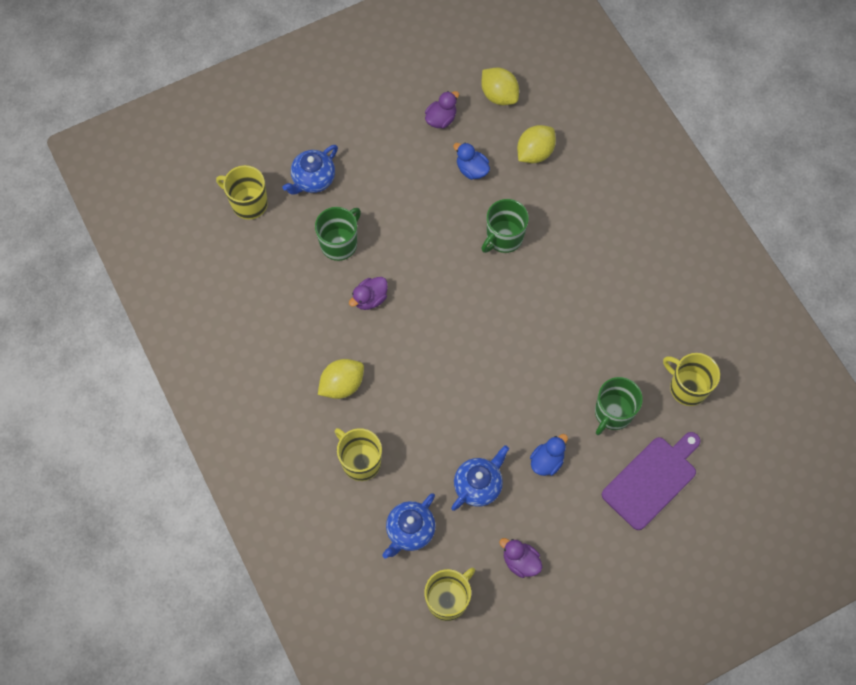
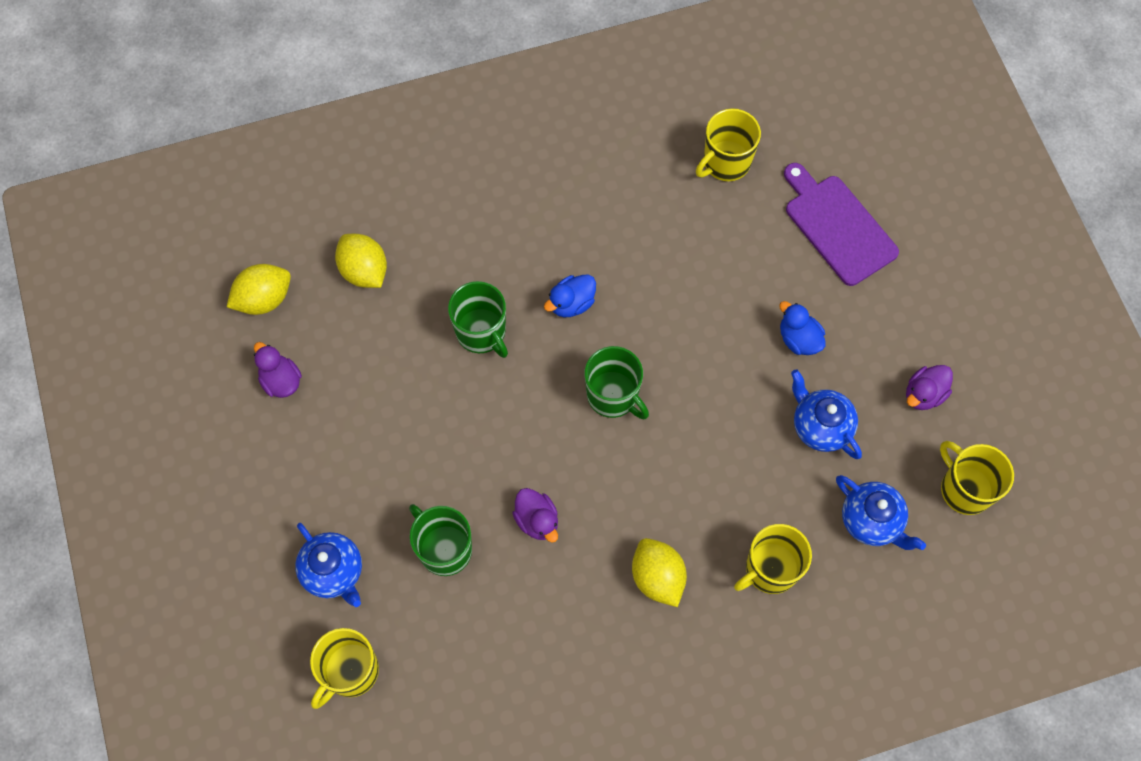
camera: 80 degrees left, 0 degrees up
(471, 169) = (370, 354): blue duck -> blue duck (571, 303)
(613, 413) = (747, 251): green mug -> green mug (613, 396)

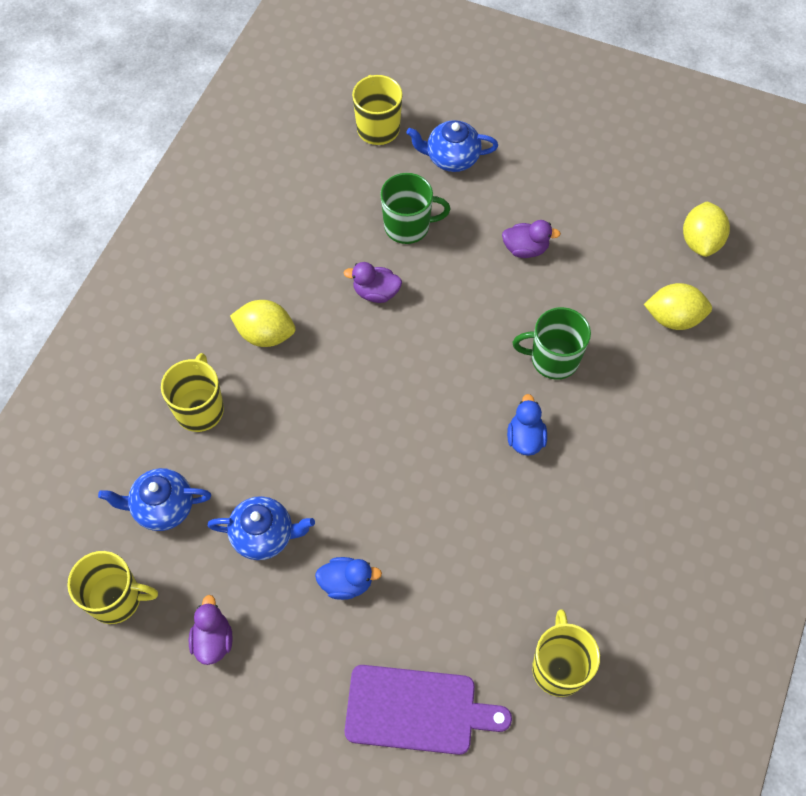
camera: 130 degrees right, 5 degrees down
(281, 380) = (622, 212): purple duck -> purple duck (525, 249)
(613, 396) = (423, 409): green mug -> none

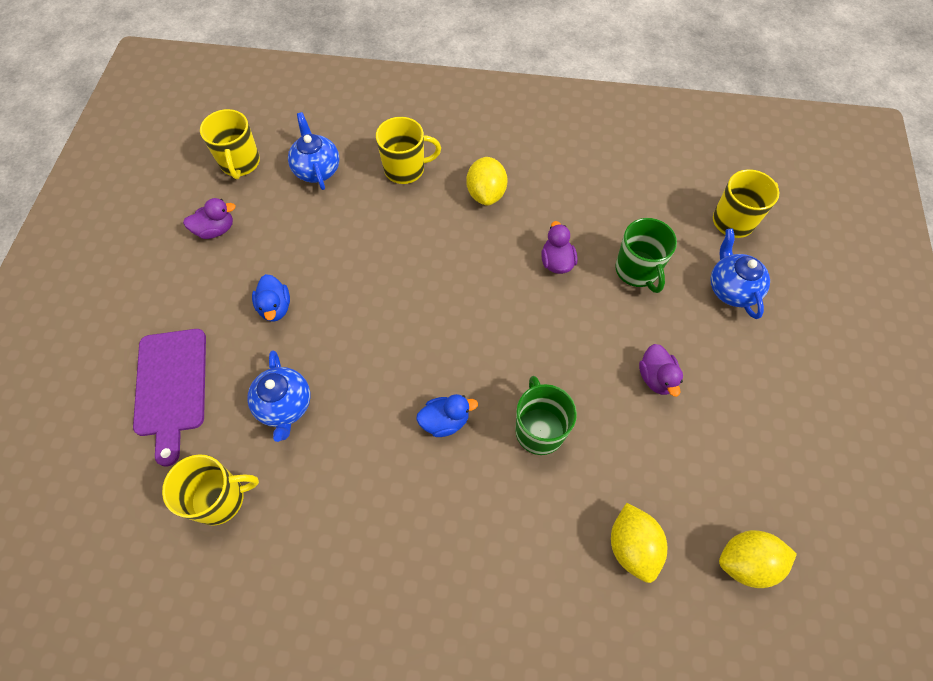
camera: 75 degrees right, 0 degrees up
(264, 535) = (306, 240): blue teapot -> blue teapot (285, 406)

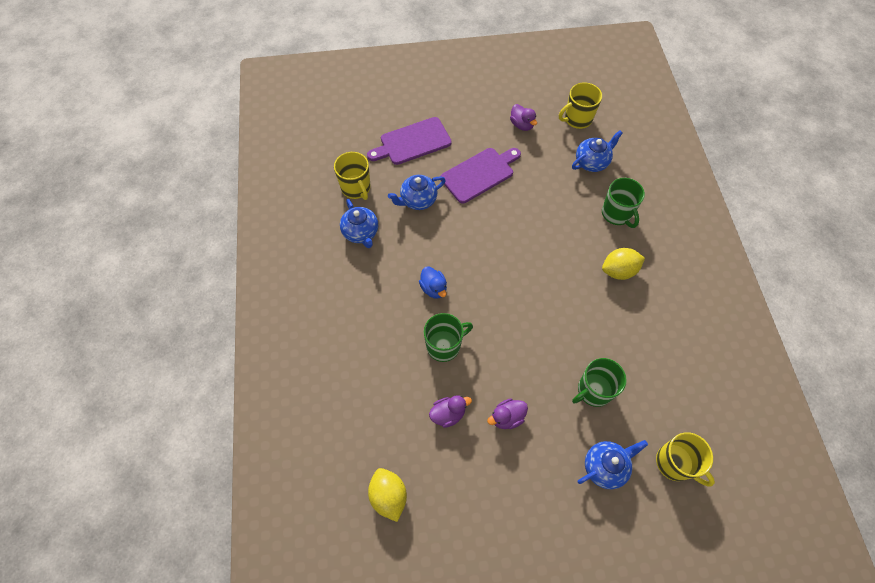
camera: 75 degrees right, 0 degrees up
(275, 307) = (479, 174): blue duck -> purple cutting board
(311, 509) = (361, 233): none -> blue teapot
(405, 169) = (616, 214): yellow mug -> green mug
(556, 262) = (578, 331): purple duck -> purple duck (448, 414)
(632, 546) = (381, 418): yellow lemon -> none

